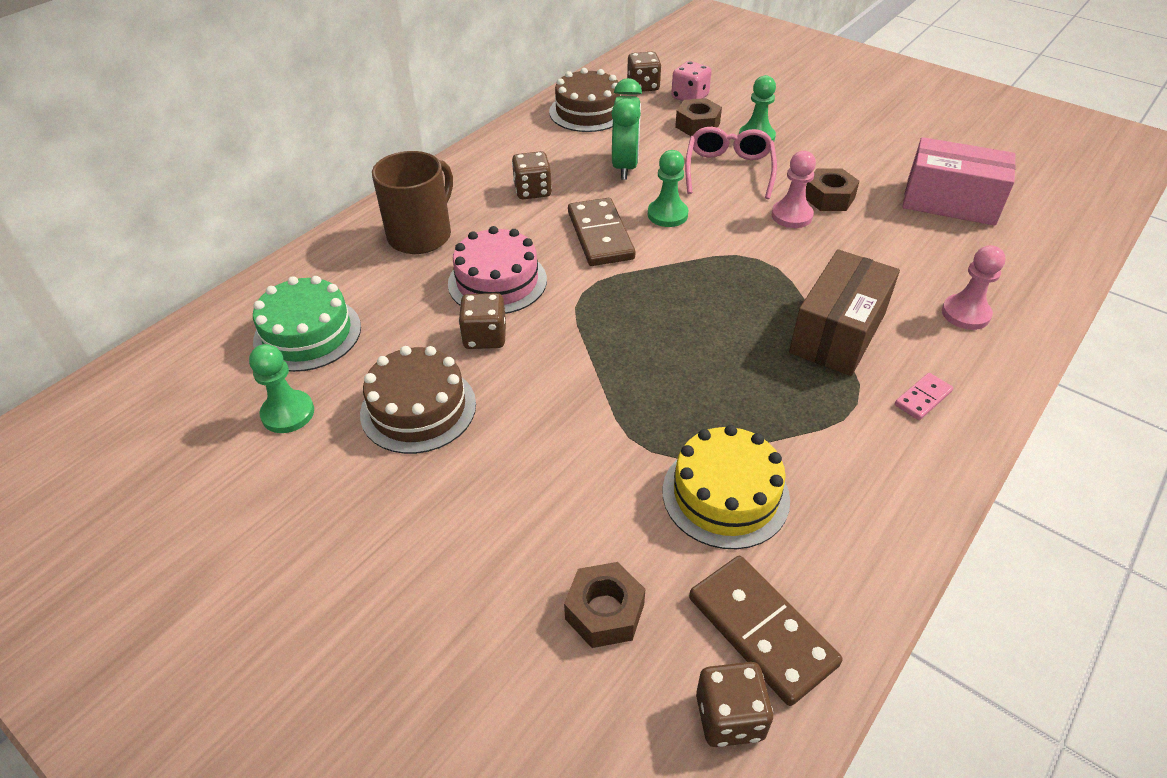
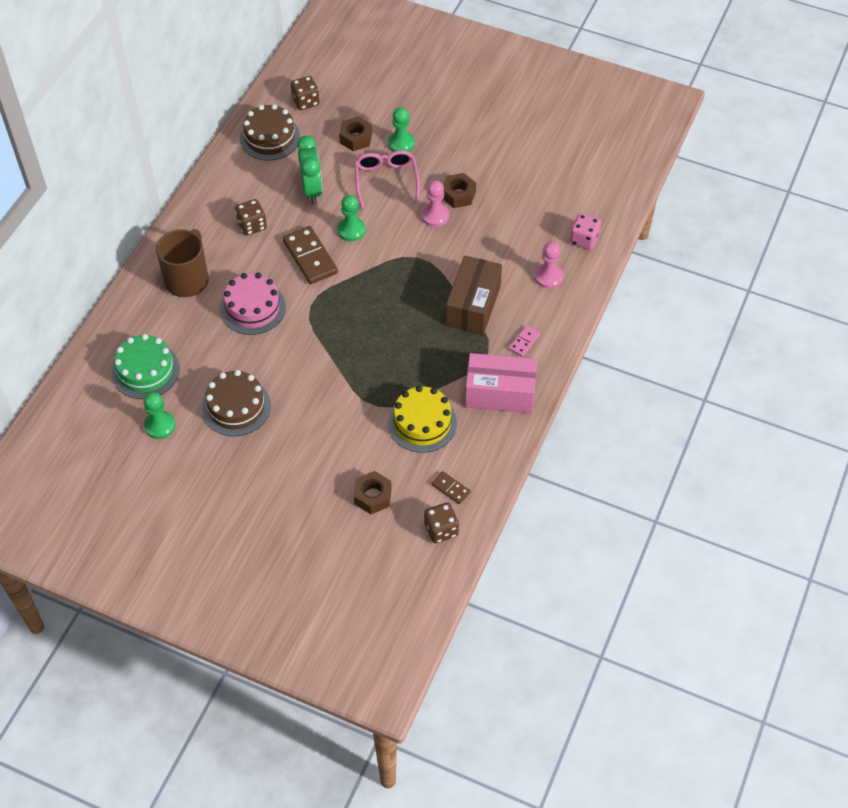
camera: 15 degrees left, 10 degrees up
(485, 337) = (259, 351): brown dice -> none
(689, 97) = (344, 108): pink dice -> pink dice (584, 240)
(762, 630) = (450, 488): brown domino -> brown domino, size x0.51
(950, 202) = (539, 184): pink box -> pink box (500, 393)

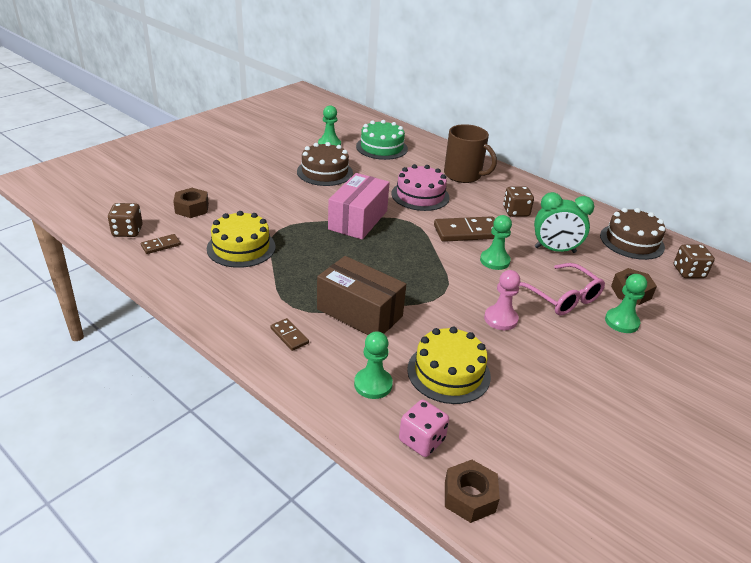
camera: 105 degrees right, 20 degrees down
(386, 180) = (563, 298): pink glasses -> pink glasses turned 45 degrees clockwise
(458, 195) = (530, 345): brown nut -> brown nut (469, 497)
(500, 393) = (236, 300): pink box -> pink box (358, 220)
(513, 237) = (448, 372): none -> yellow cake
(524, 342) = (289, 336): pink domino -> brown domino
(548, 277) = (373, 384): pink pawn -> green pawn

